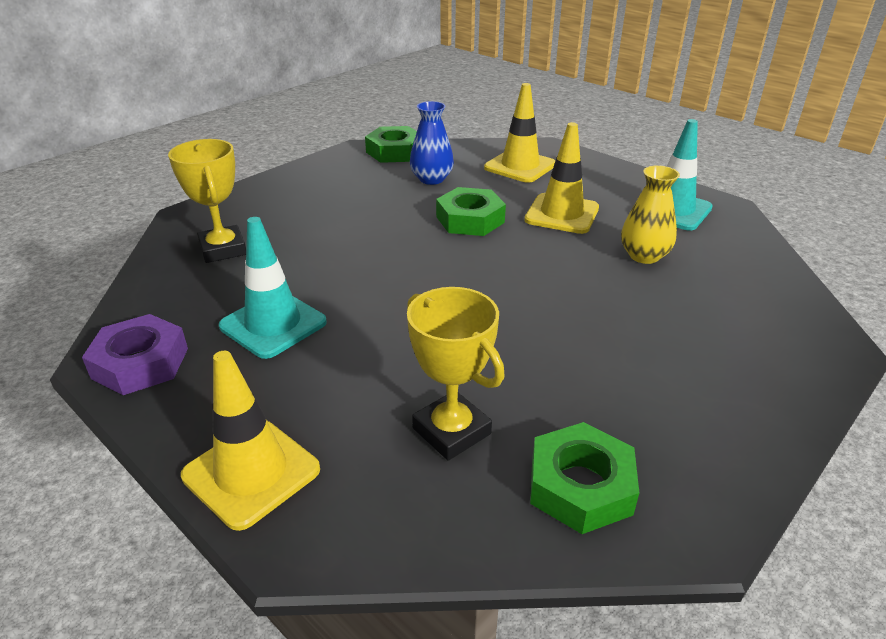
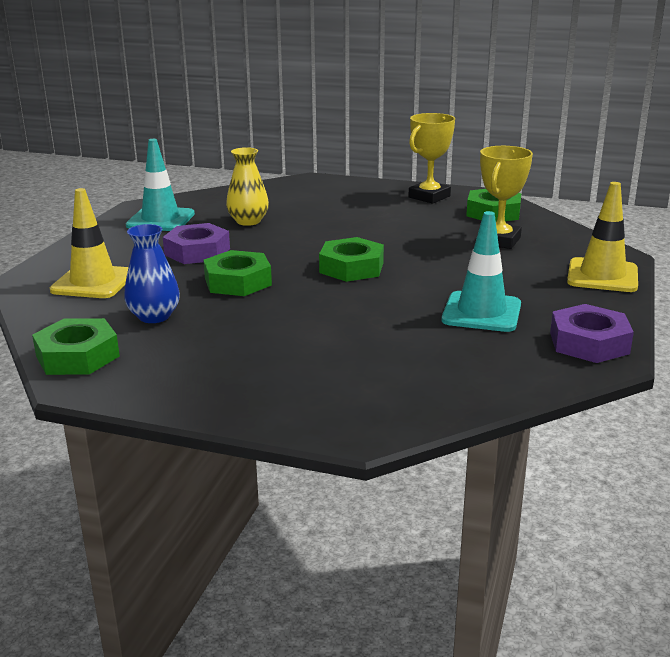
camera: 115 degrees left, 10 degrees down
(223, 249) = (407, 375): yellow trophy -> yellow trophy (429, 197)
(454, 283) = (351, 268): none -> green nut
(562, 214) = (197, 252): yellow traffic cone -> purple nut

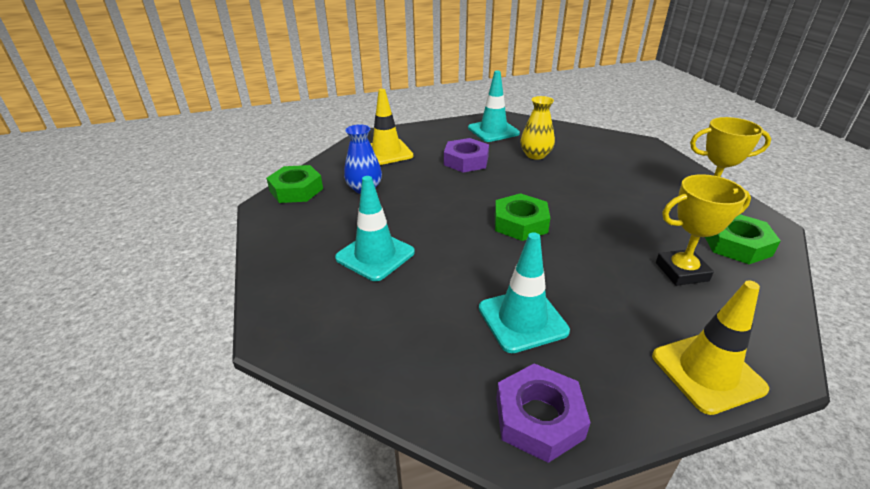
camera: 55 degrees right, 10 degrees up
(237, 282) = (441, 192): green nut -> none
(299, 346) = (375, 255): none -> turquoise traffic cone

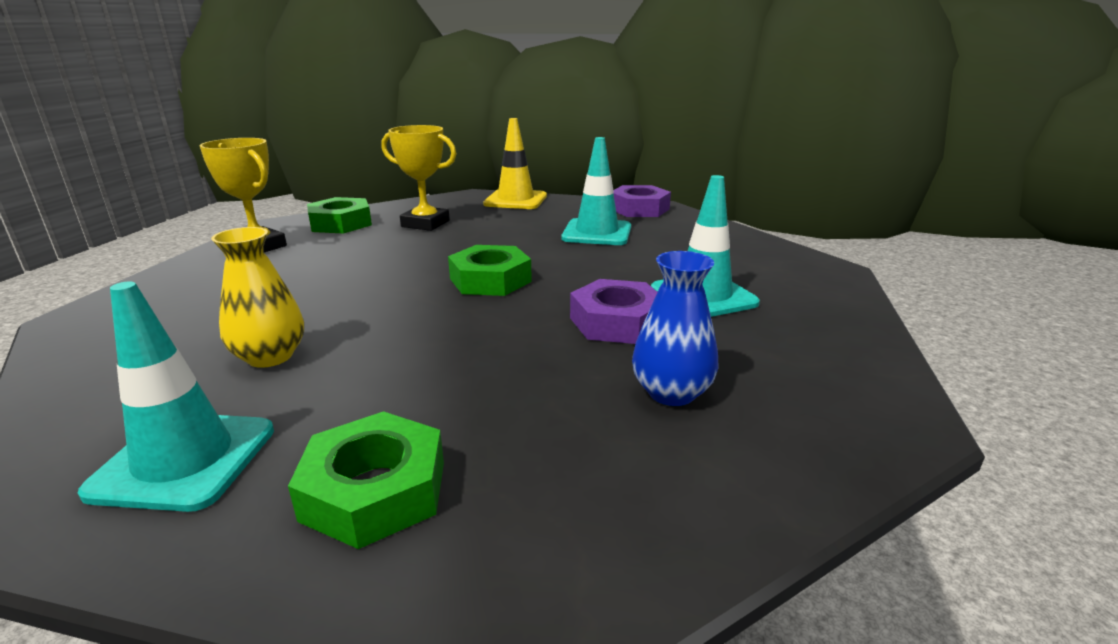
camera: 150 degrees left, 10 degrees down
(296, 190) = (834, 439): green nut -> green nut (375, 490)
(386, 152) = (548, 488): yellow traffic cone -> none
(466, 161) = (405, 389): purple nut -> purple nut (617, 322)

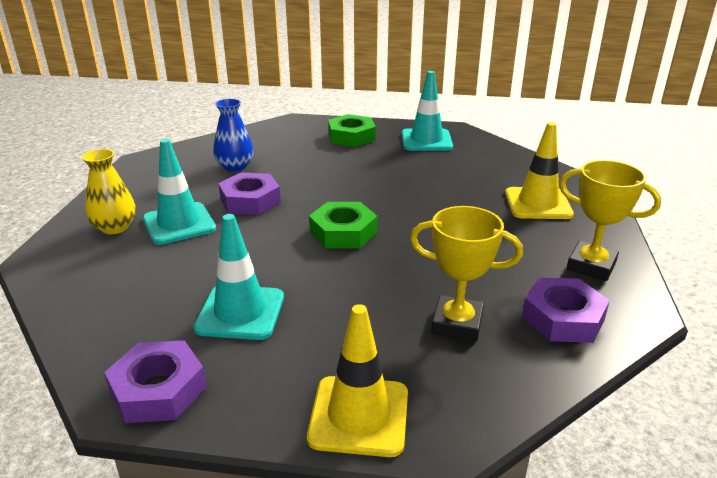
camera: 175 degrees right, 5 degrees up
(200, 301) = (538, 204): none -> yellow traffic cone
(270, 356) = (442, 173): yellow vase -> yellow vase (115, 227)
(341, 223) = (562, 318): green nut -> purple nut

